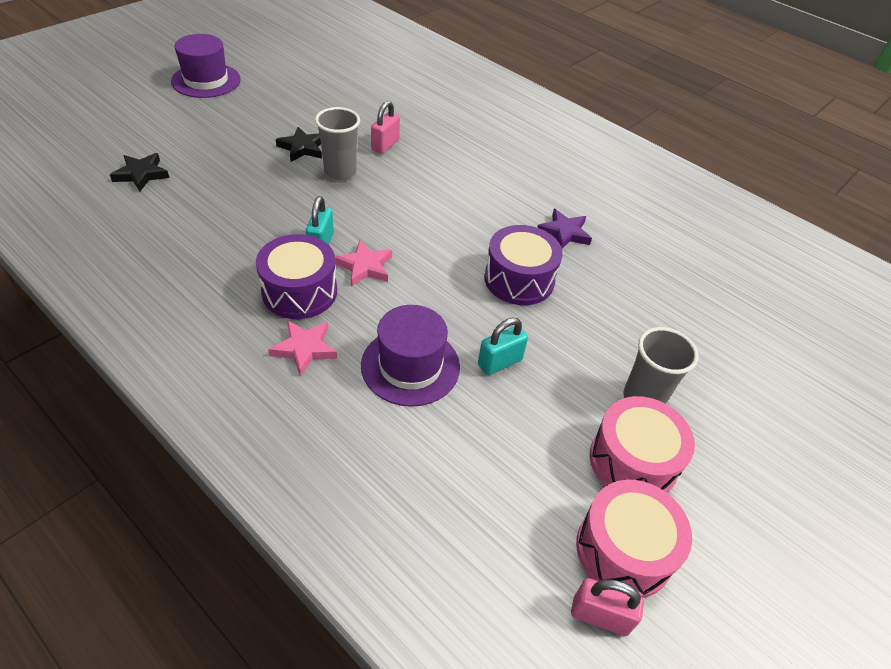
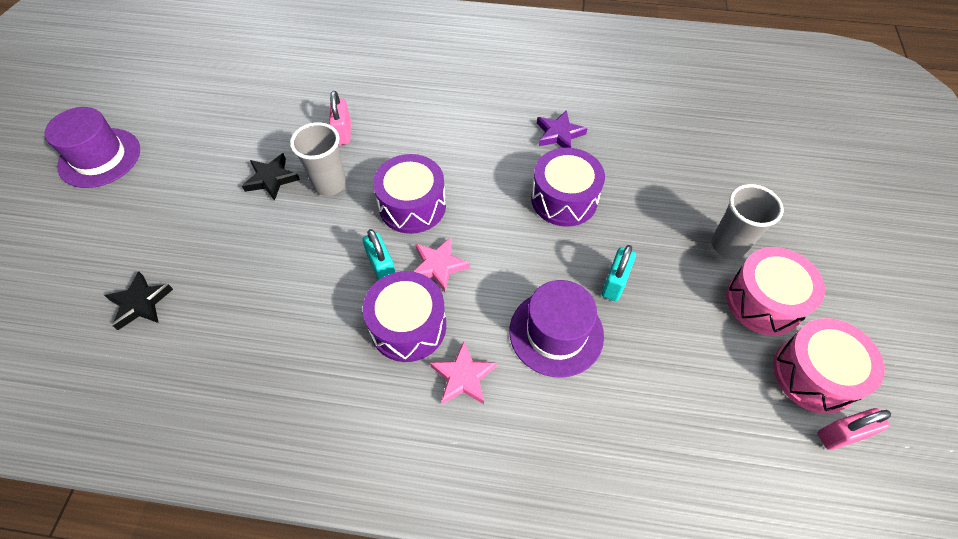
camera: 30 degrees left, 10 degrees up
(387, 217) = (412, 206): none -> purple drum

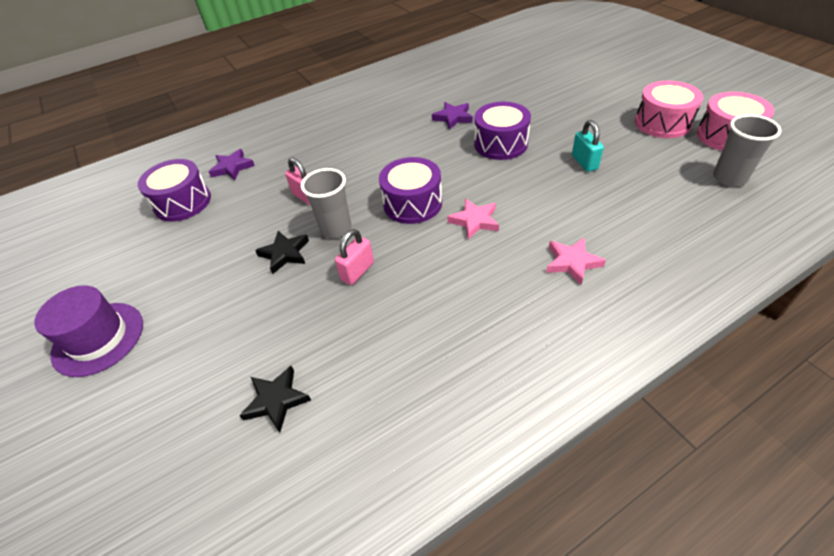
camera: 35 degrees left, 10 degrees down
(324, 58) = (232, 167): none -> purple star
(382, 268) = (439, 246): turquoise padlock -> none
(408, 326) = (501, 263): purple drum -> purple drum (182, 202)
(556, 333) = (589, 204): purple hat -> none
(728, 245) = (612, 111): grey cup -> grey cup (729, 178)
(841, 435) = (773, 150): pink padlock -> pink padlock (357, 271)

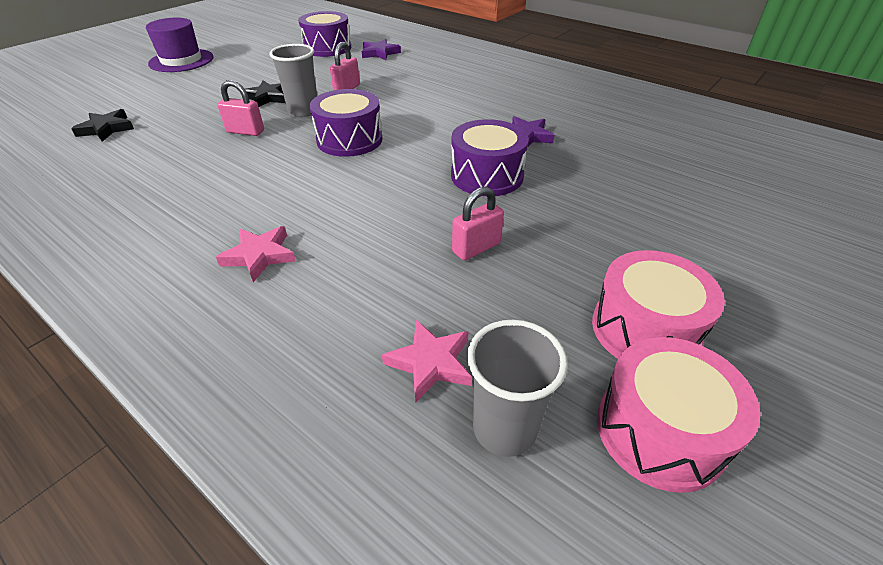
camera: 65 degrees right, 5 degrees down
(475, 221) = (327, 179): pink star -> pink star (431, 363)
(584, 162) = (476, 248): turquoise padlock -> pink padlock

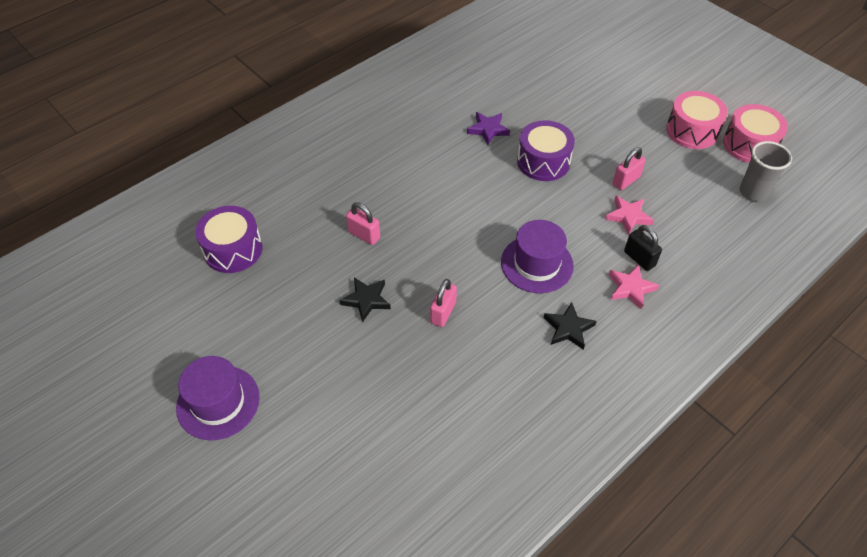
camera: 80 degrees left, 10 degrees up
(106, 129) = (411, 437): black star -> black star (568, 328)
(303, 111) = (407, 269): grey cup -> none
(308, 180) = (537, 264): none -> purple hat
(315, 263) = (639, 259): none -> black padlock
(349, 140) = (474, 236): purple drum -> none
(380, 53) = (269, 203): purple star -> none
(431, 363) = (717, 212): pink star -> pink star (628, 216)
(476, 248) = (626, 180): pink padlock -> pink padlock turned 75 degrees clockwise

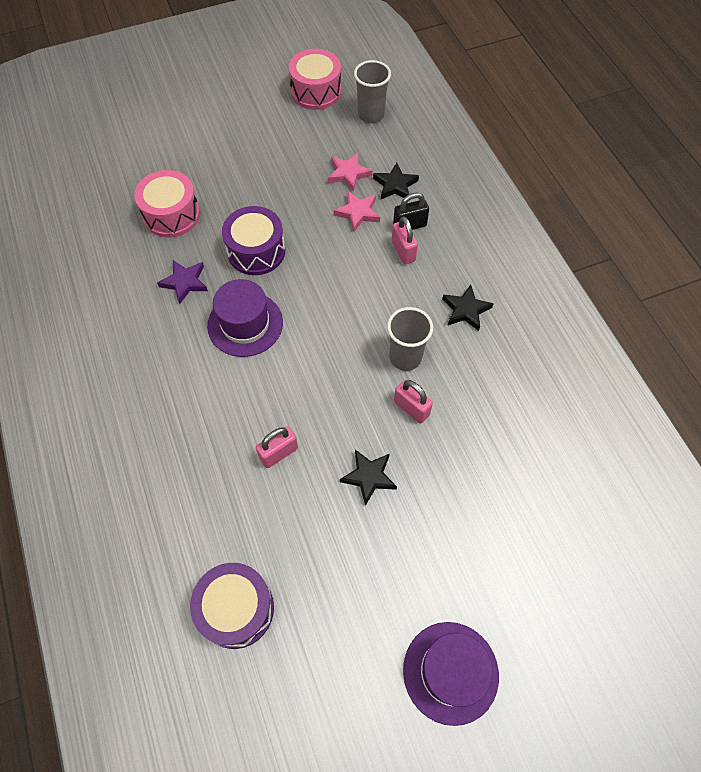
camera: 70 degrees left, 10 degrees up
(492, 294) = (405, 357): none -> grey cup
(537, 264) = (383, 306): purple hat -> purple hat (245, 324)
(626, 180) = (314, 196): pink padlock -> pink padlock (403, 251)
(630, 288) = (439, 245): pink star -> pink star (348, 173)
(680, 235) = (395, 185): none -> black star
(692, 131) = (278, 122): pink drum -> pink drum (172, 215)

